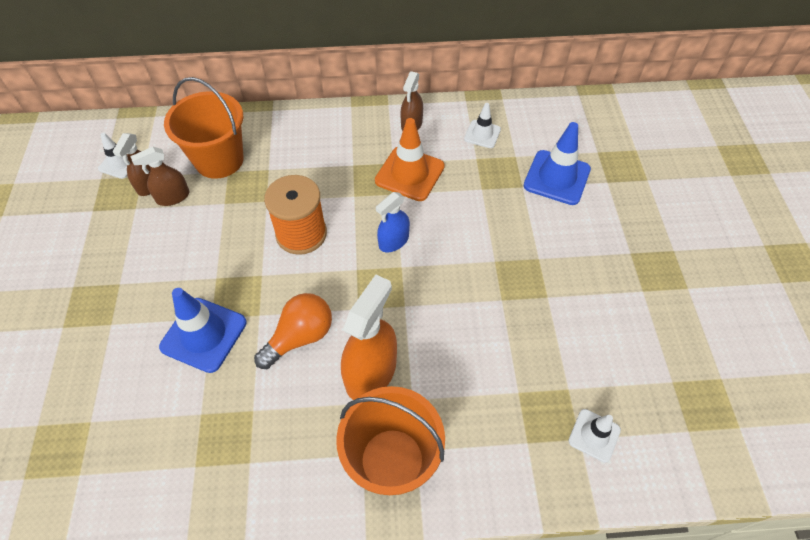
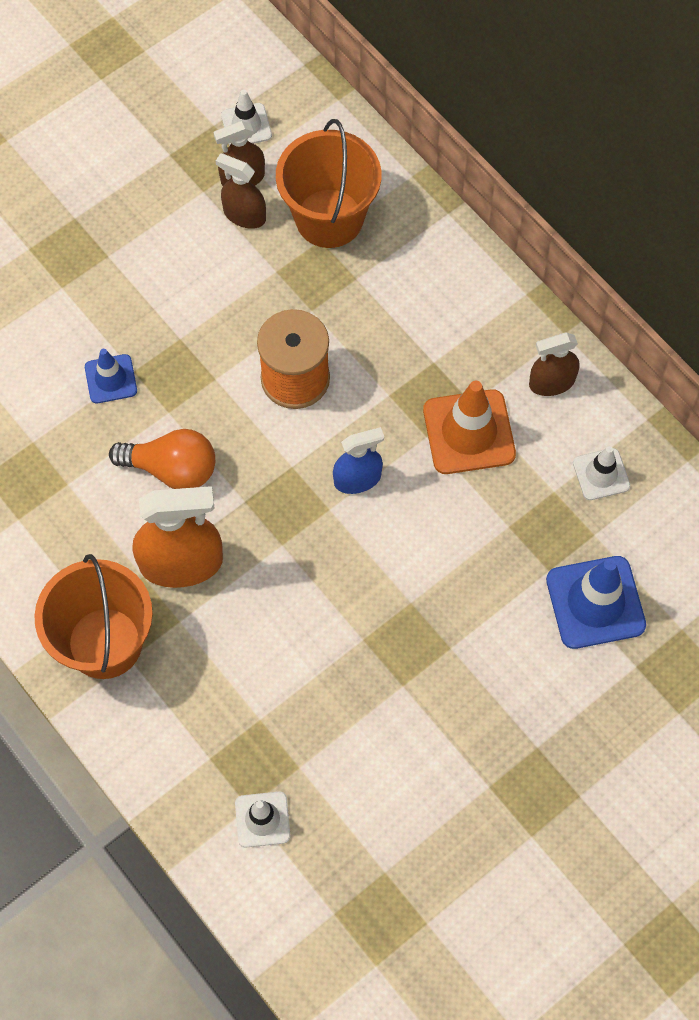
camera: 55 degrees right, 10 degrees up
(204, 334) = (111, 379): blue traffic cone -> blue traffic cone, size x0.58
(393, 241) = (357, 479): blue spray bottle -> blue spray bottle turned 150 degrees clockwise

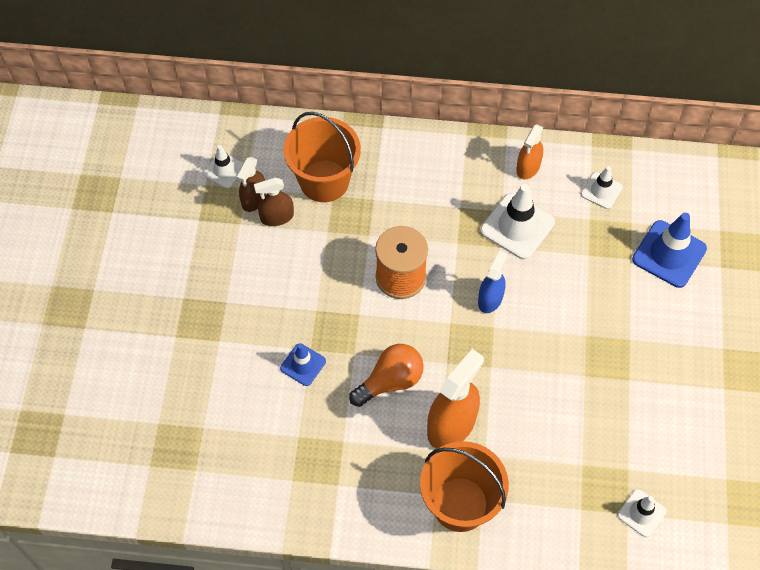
camera: 45 degrees left, 5 degrees down
(469, 432) = (517, 226): orange traffic cone -> white traffic cone
(551, 382) = (528, 167): brown spray bottle -> orange spray bottle

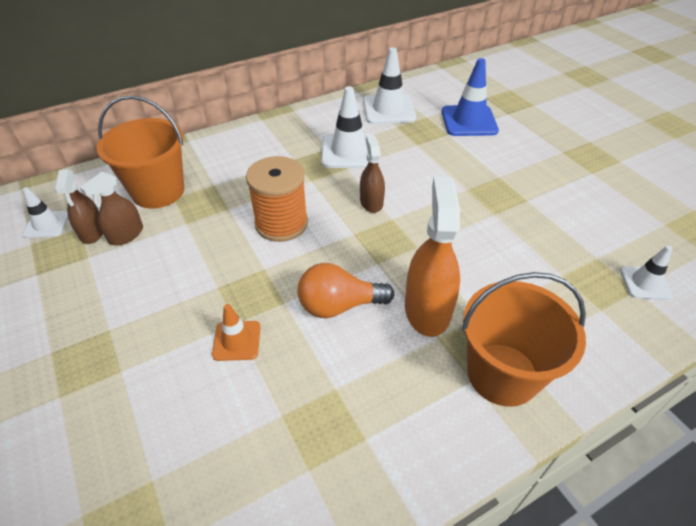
camera: 35 degrees left, 15 degrees down
(303, 365) = (237, 341): blue traffic cone -> orange traffic cone
(390, 381) = (339, 305): orange light bulb -> orange light bulb turned 120 degrees counterclockwise
(490, 299) = (371, 202): blue spray bottle -> brown spray bottle
(528, 167) = (324, 118): orange spray bottle -> none
(601, 191) = (388, 109): white traffic cone -> white traffic cone, size x1.72

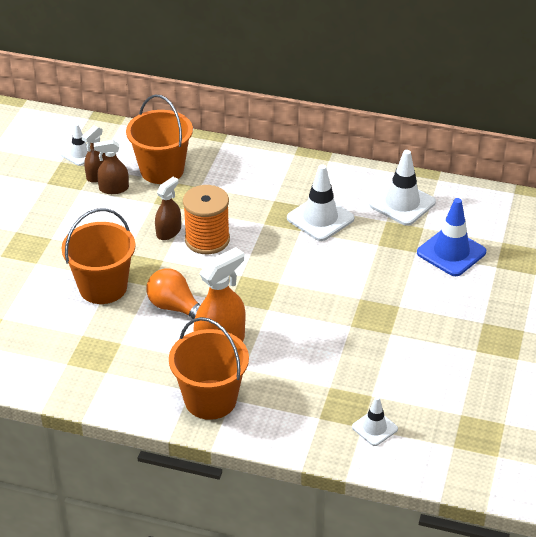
camera: 45 degrees right, 5 degrees down
(237, 341) = (103, 287): orange traffic cone -> orange bucket
(371, 202) = (281, 263): brown spray bottle -> brown spray bottle (168, 232)

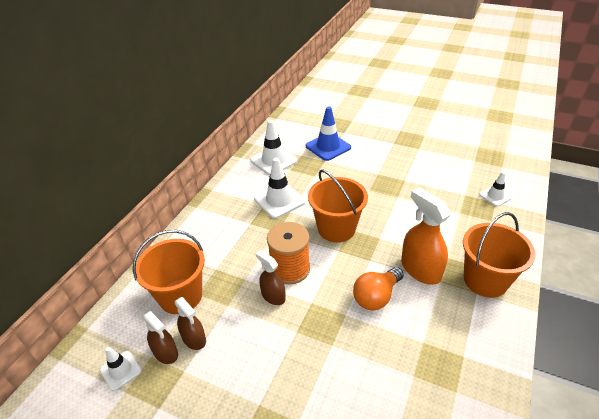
camera: 80 degrees left, 0 degrees up
(103, 287) = (345, 354): orange bucket -> orange bucket (336, 228)
(114, 188) = (194, 338): brown spray bottle -> brown spray bottle turned 45 degrees counterclockwise

